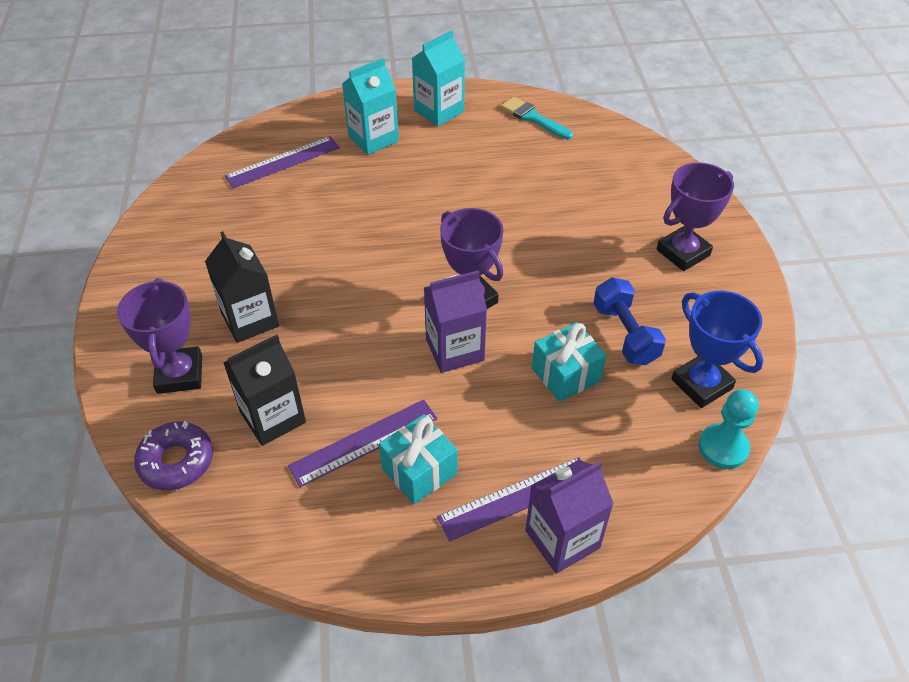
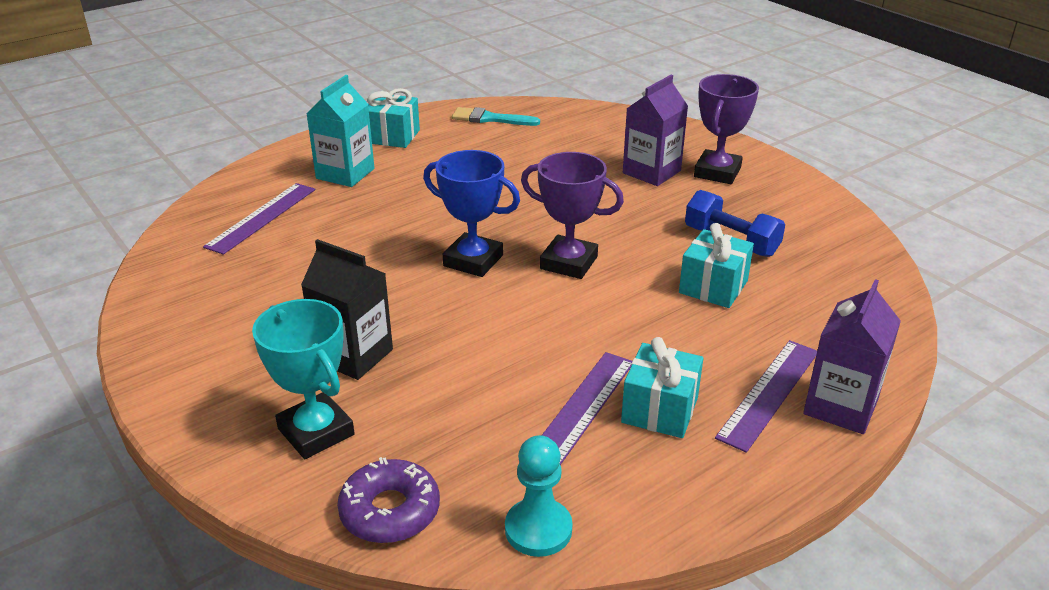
camera: 30 degrees left, 15 degrees down
(180, 374) = (316, 432): purple trophy -> turquoise trophy
(273, 417) = (463, 427): black carton -> none
(439, 111) = (393, 136): turquoise carton -> turquoise gift
(455, 350) = (594, 304): purple carton -> purple carton (651, 172)
(701, 384) = (828, 253): blue trophy -> blue trophy (473, 261)
(723, 447) = (891, 289): turquoise pawn -> turquoise pawn (538, 529)

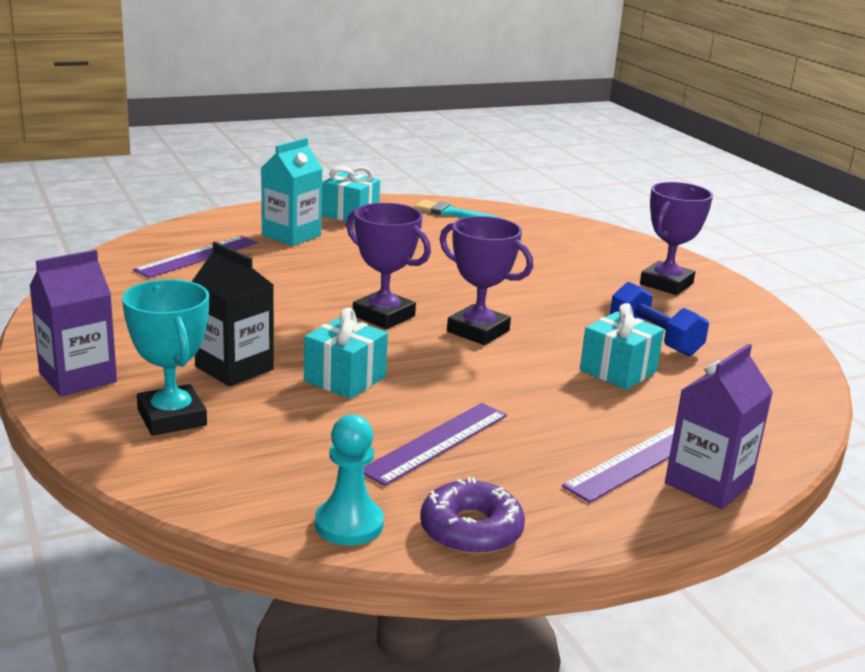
camera: 10 degrees right, 10 degrees down
(390, 511) = (213, 486): purple donut -> purple donut (471, 530)
(473, 261) = (383, 316): blue trophy -> purple trophy
(651, 172) = (597, 274): purple carton -> purple carton (78, 377)
(660, 410) = (515, 456): turquoise gift -> turquoise gift (345, 379)

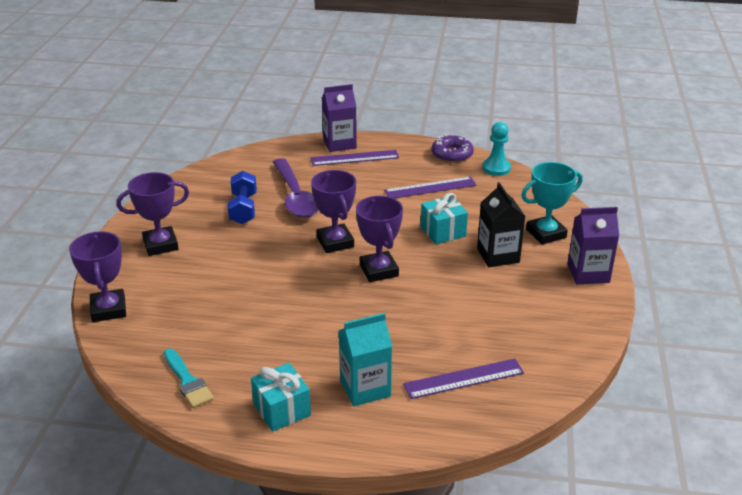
camera: 145 degrees left, 10 degrees up
(172, 417) = (546, 233): turquoise trophy -> turquoise trophy turned 60 degrees clockwise
(603, 234) = (108, 309): none -> purple trophy
(618, 371) = (295, 197): turquoise gift -> purple spoon

